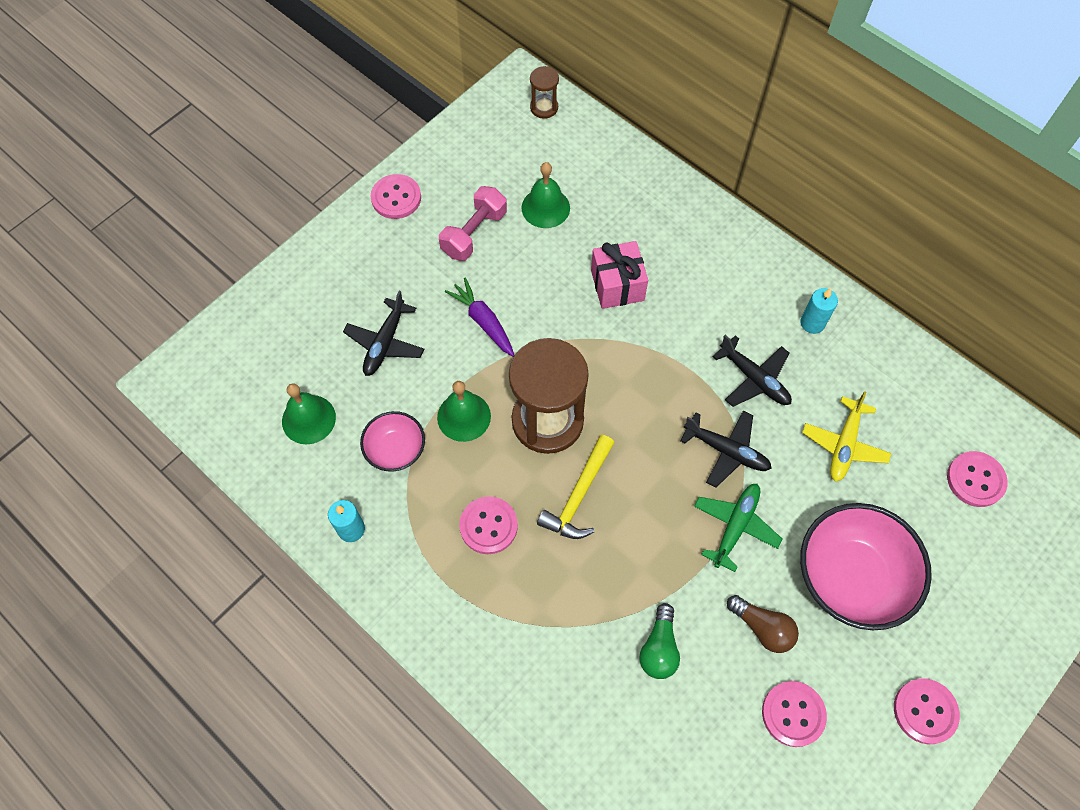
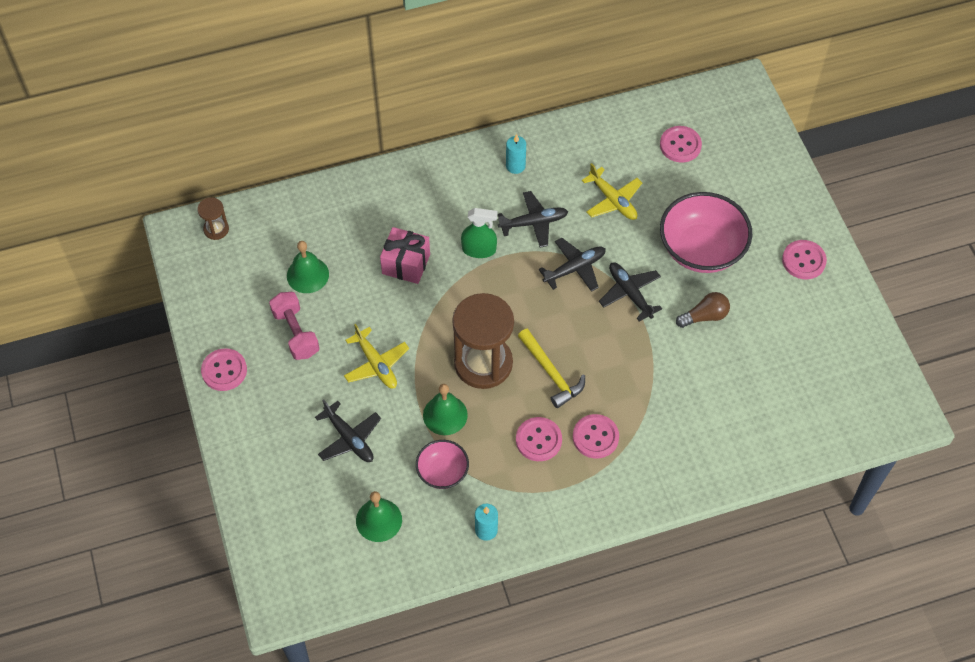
camera: 60 degrees left, 5 degrees down
(483, 321) = (376, 364): purple carrot -> yellow plane
(659, 648) = (684, 381): green light bulb -> none
(682, 343) = (479, 249): none -> green spray bottle
(735, 526) = (630, 293): green plane -> black plane
(793, 714) = (766, 330): pink button -> pink button (595, 437)

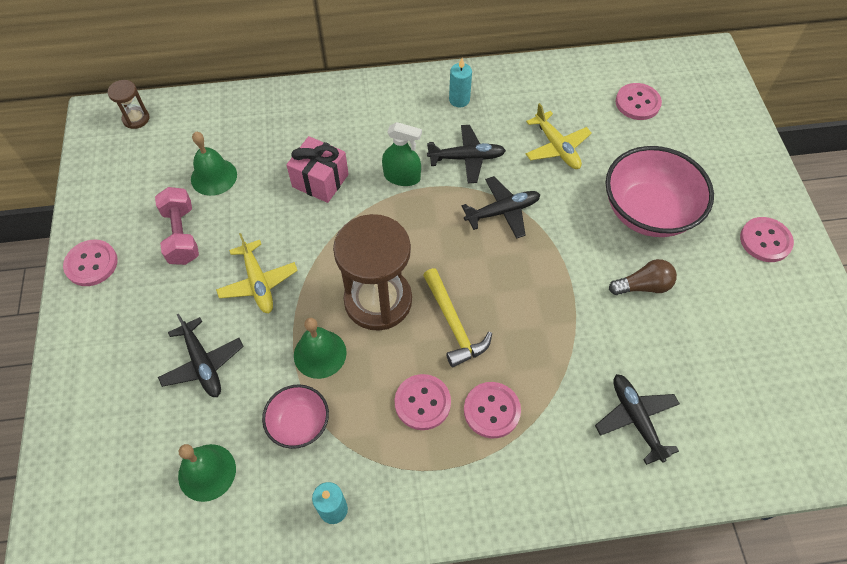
camera: 10 degrees right, 0 degrees up
(630, 293) = (560, 247): black plane -> black plane (635, 419)

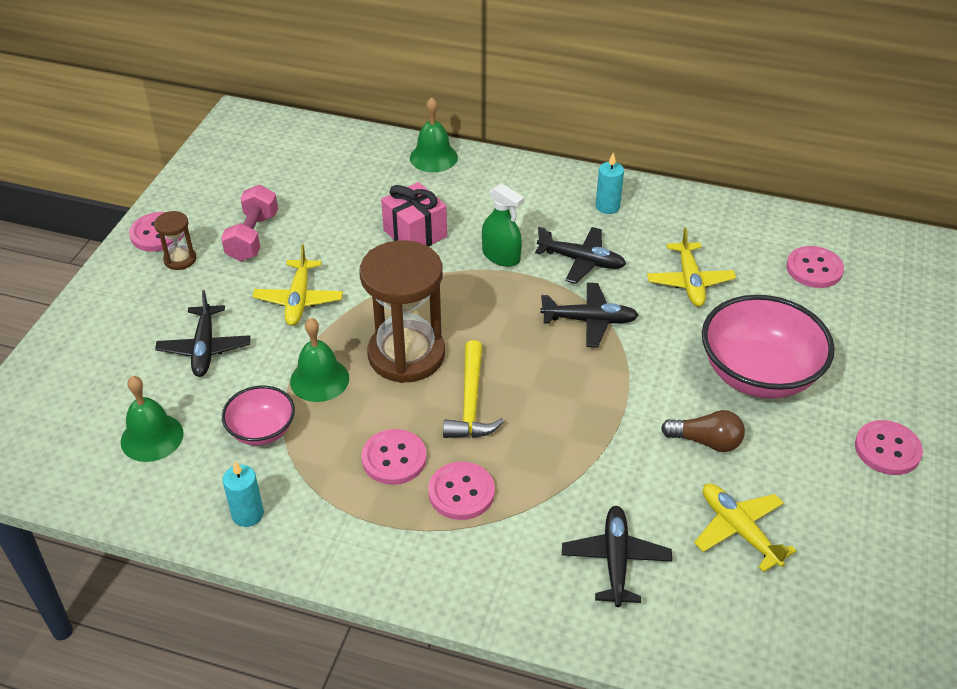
camera: 25 degrees right, 15 degrees down
(136, 119) = (272, 129): brown hourglass -> brown hourglass (180, 259)
(214, 176) = (313, 198): green bell -> green bell (433, 157)
(705, 353) = (739, 530): none -> yellow plane

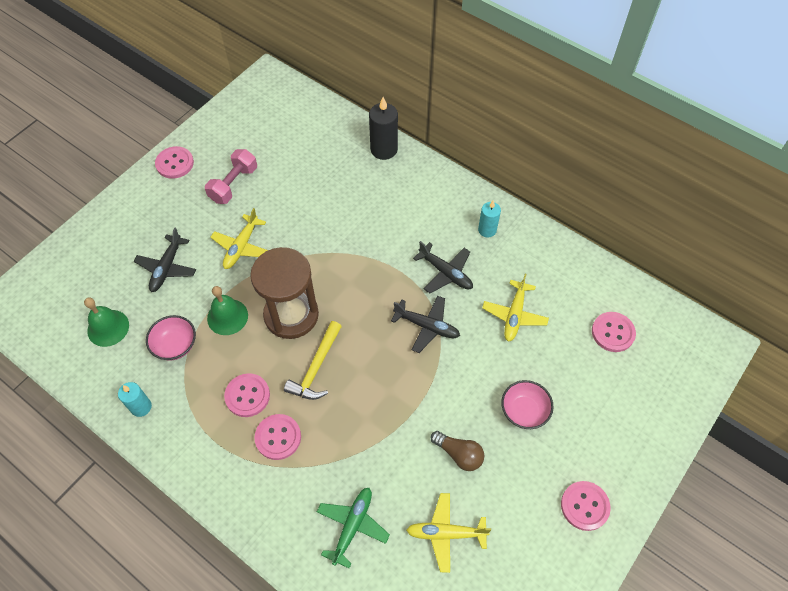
camera: 20 degrees right, 15 degrees up
(180, 259) = (180, 189): brown hourglass -> none
(415, 233) = (341, 214): pink gift -> none
(433, 157) = (384, 149): green bell -> black candle
(501, 256) = (391, 251): green spray bottle -> none
(615, 560) = (352, 526): black plane -> green plane
(739, 530) = (446, 533): yellow plane -> yellow plane turned 75 degrees counterclockwise
(758, 374) = (524, 411): pink bowl -> pink bowl, size x0.54

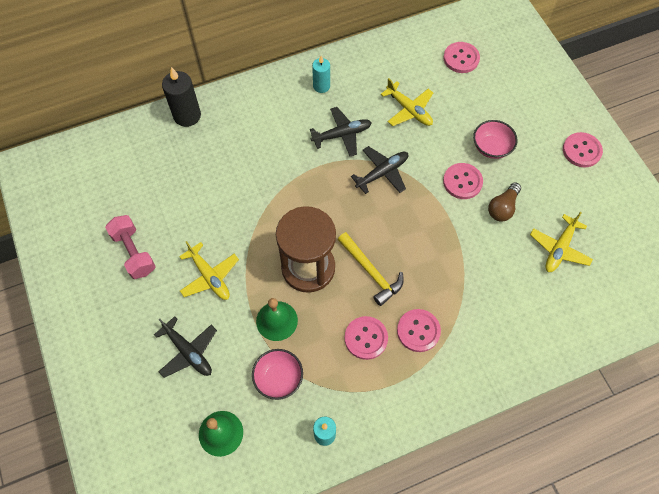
camera: 60 degrees left, 5 degrees up
(175, 163) = (68, 294): pink button -> pink button (462, 182)
(352, 526) = (522, 310): green plane -> none
(459, 454) = (502, 207): brown light bulb -> brown light bulb turned 150 degrees clockwise

